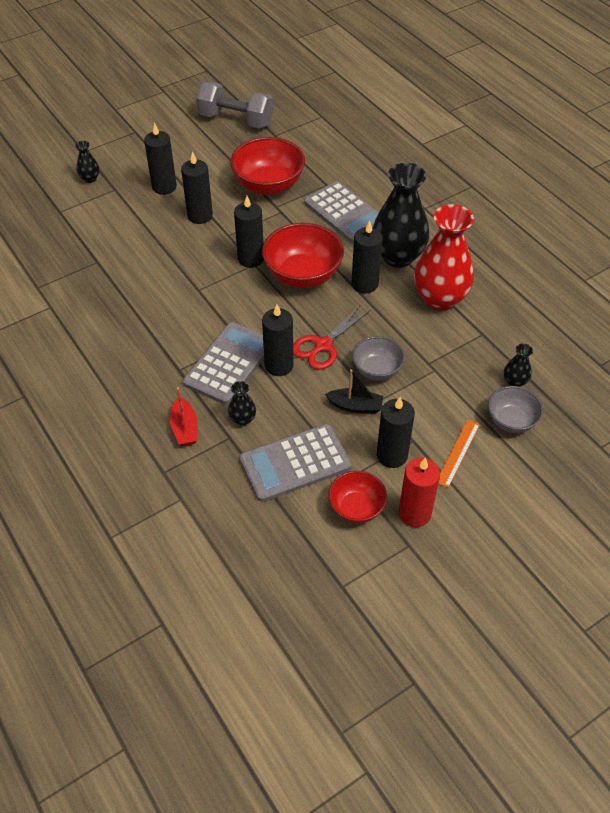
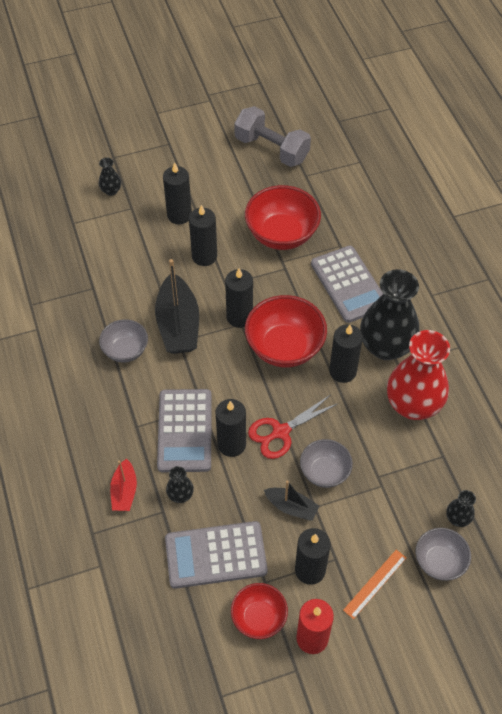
camera: 15 degrees right, 5 degrees up
(147, 307) = (125, 350): none -> grey bowl
(192, 276) = (178, 324): none -> black boat
(229, 363) = (185, 431): grey calculator -> grey calculator turned 135 degrees clockwise

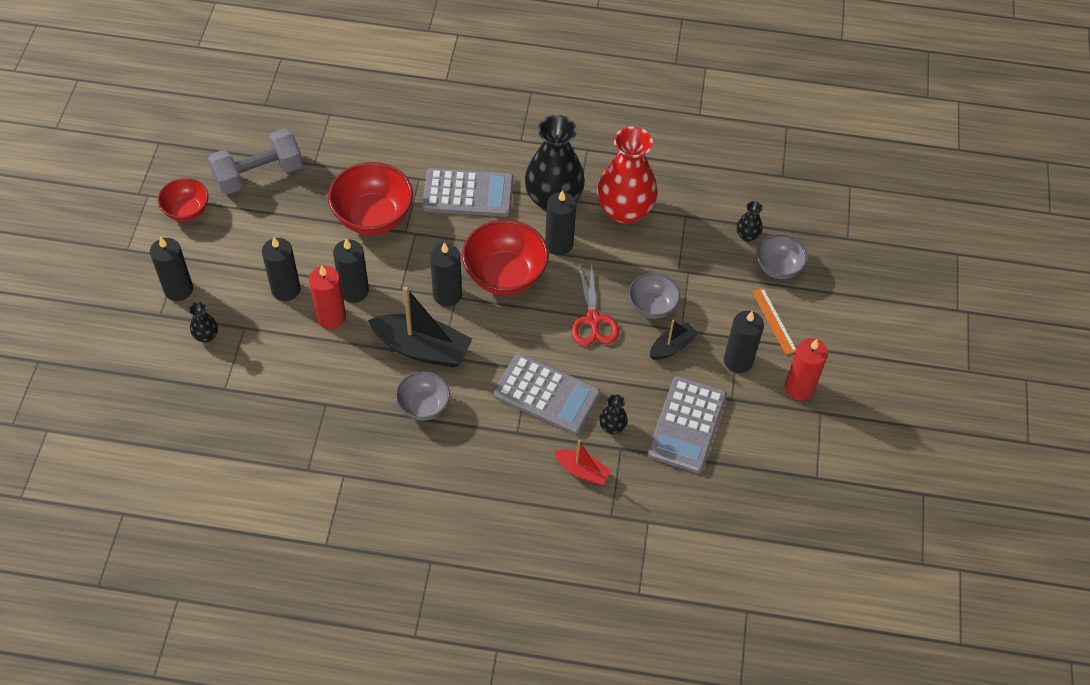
camera: 65 degrees left, 0 degrees up
(172, 254) = (331, 317): none -> red candle
(231, 444) = (583, 363): black candle -> black candle (178, 289)
(259, 618) = (762, 418): red bowl -> red bowl (187, 210)

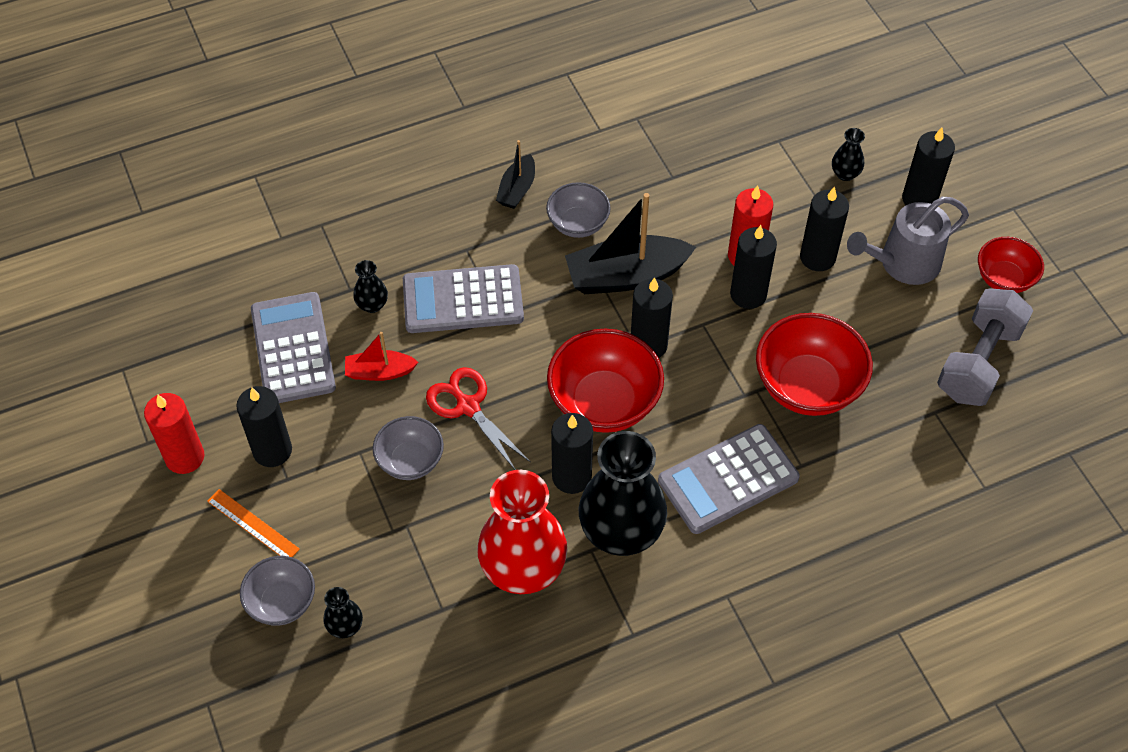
camera: 150 degrees right, 0 degrees up
(236, 255) = (903, 263): none -> grey watering can
(582, 471) = (375, 248): red boat -> red boat (379, 372)
(672, 347) = (358, 425): black boat -> black boat (517, 189)

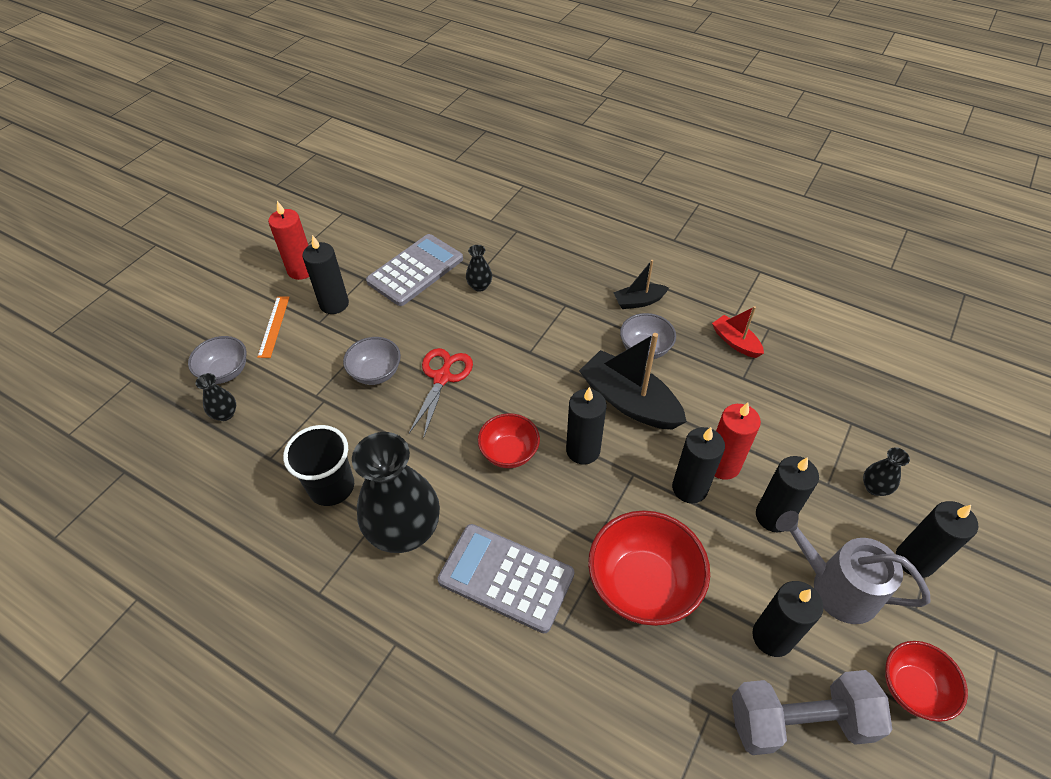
camera: 55 degrees right, 5 degrees down
(379, 372) = (432, 318): red boat -> red boat (735, 342)
(463, 300) = (524, 326): grey calculator -> none
(523, 569) = (331, 487): red vase -> black cup
(571, 477) = (430, 470): black candle -> black candle (772, 637)
(604, 403) = (509, 452): red bowl -> red bowl, size x0.60

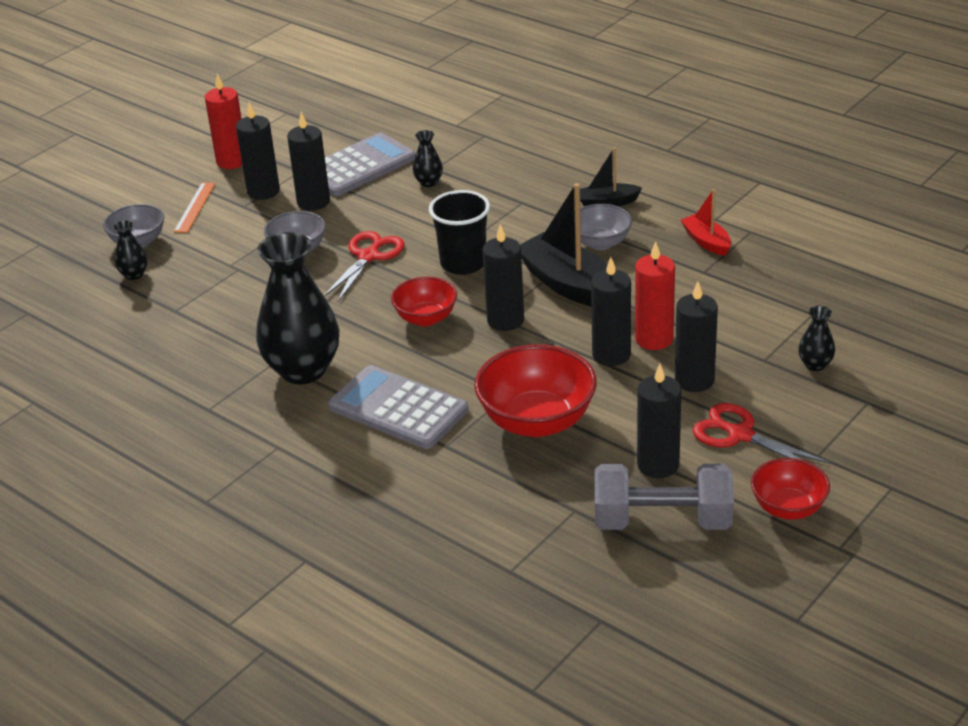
camera: 10 degrees right, 15 degrees down
(331, 487) = (235, 334): black cup -> black cup (463, 263)
(836, 587) = (740, 435): grey watering can -> red scissors
(914, 560) = (833, 420): black candle -> black candle (313, 202)

